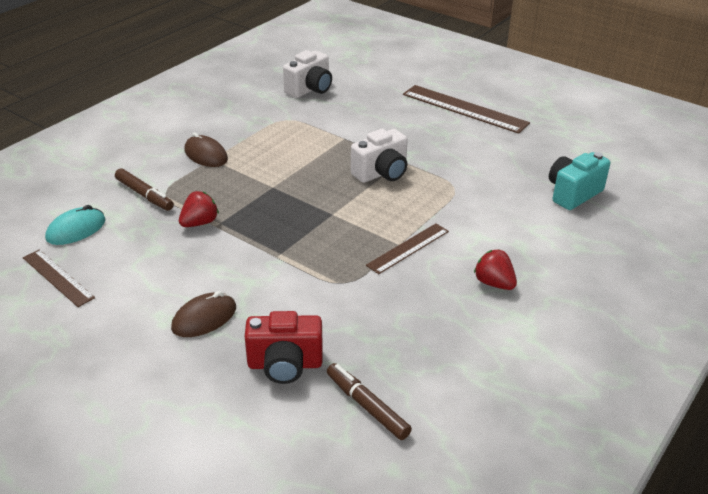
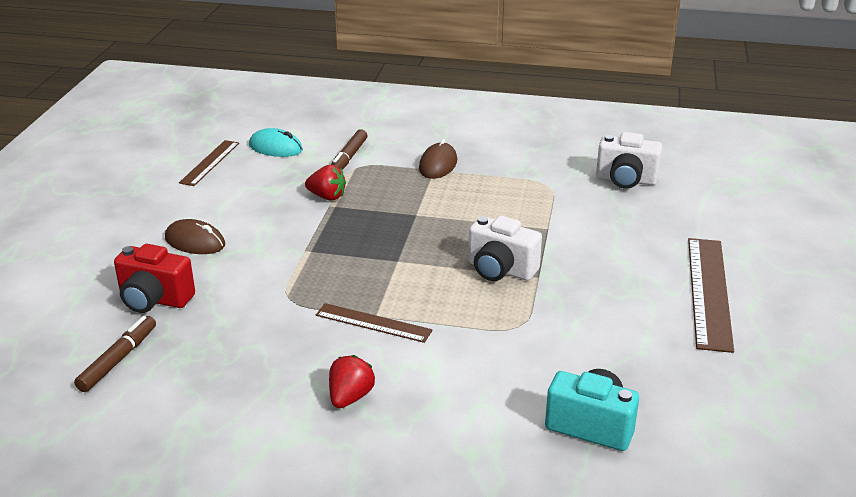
camera: 65 degrees right, 5 degrees down
(285, 364) = (154, 300): red camera -> red camera turned 45 degrees counterclockwise

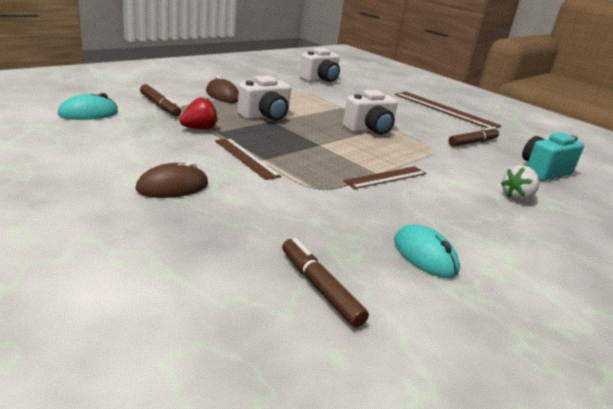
camera: 60 degrees left, 5 degrees down
(154, 300) = (240, 236): red camera -> none
(210, 162) = (51, 136): brown ruler -> brown ruler (246, 158)
(227, 392) = (425, 255): none -> turquoise mouse
(350, 397) = (469, 216): red strawberry -> none
(420, 207) = (265, 117): none -> white camera
(456, 419) = (517, 197): none -> white strawberry
(602, 347) = (472, 142): none -> brown marker

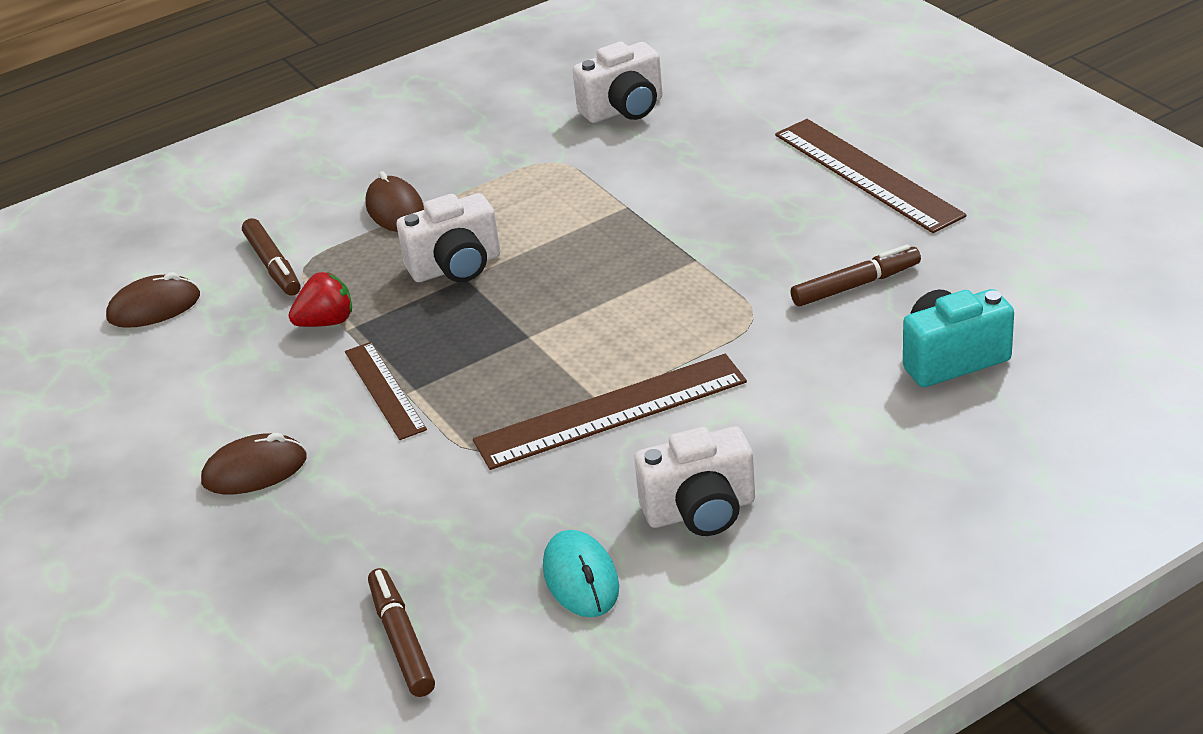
camera: 20 degrees right, 10 degrees up
(88, 113) = (154, 307): turquoise mouse -> brown mouse
(369, 130) = (649, 277): white camera -> white camera (700, 511)
(386, 177) = (611, 411): brown ruler -> brown ruler, size x1.66
(517, 197) = (835, 438): white strawberry -> none

